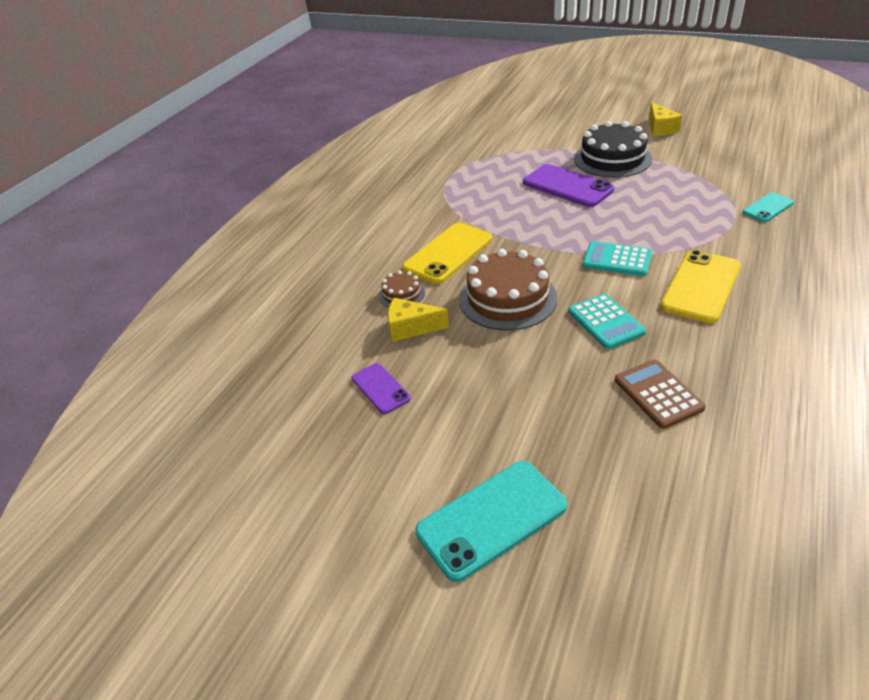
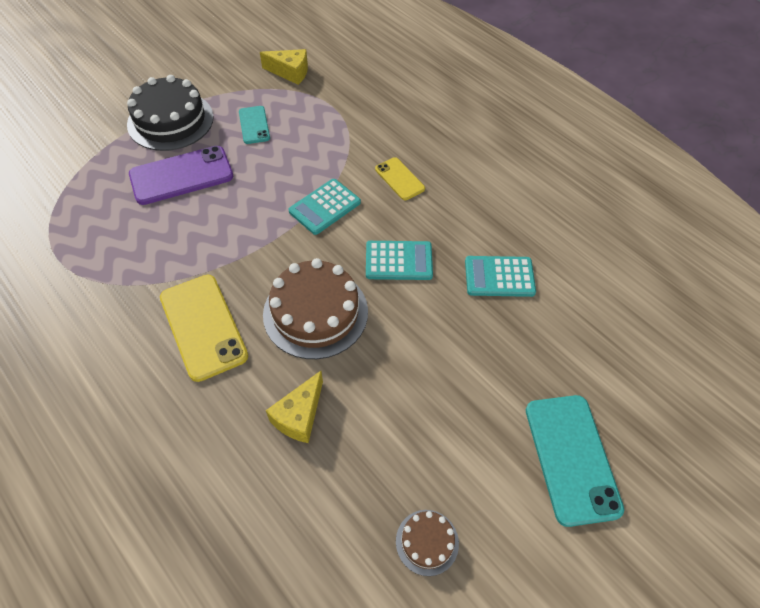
camera: 70 degrees left, 15 degrees up
(380, 388) = (371, 483): purple phone -> none
(401, 294) = (237, 401): brown cake -> brown cake (427, 542)
(658, 394) = (499, 277): brown calculator -> turquoise calculator
(660, 128) = (157, 63): yellow cheese -> yellow cheese (290, 72)
(701, 286) = (399, 179): yellow phone -> yellow phone, size x0.56
(768, 208) = (337, 83): turquoise phone -> turquoise phone (254, 125)

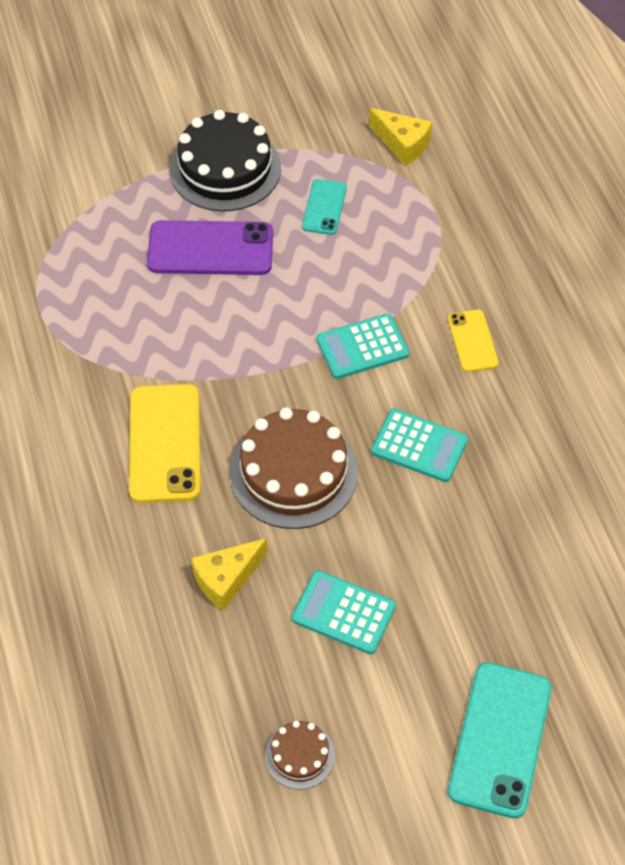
camera: 25 degrees right, 0 degrees up
(499, 277) = (531, 509): turquoise calculator -> turquoise calculator (343, 612)

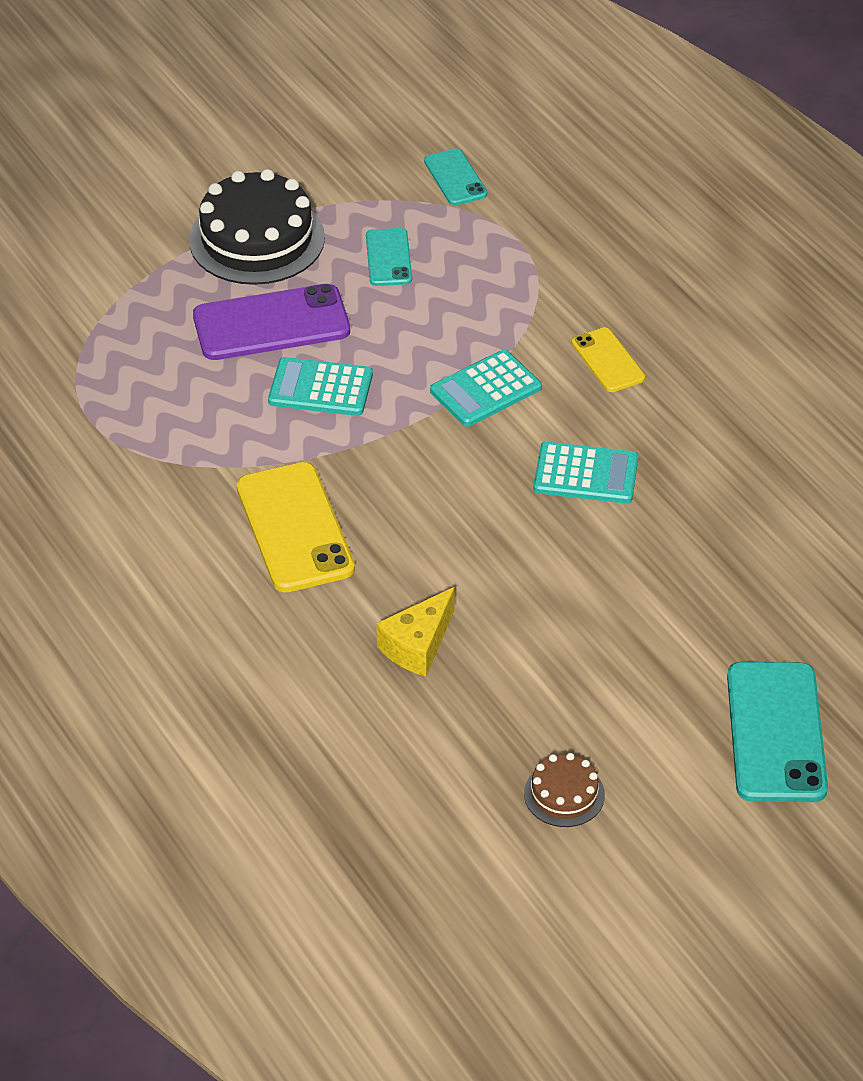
camera: 15 degrees left, 10 degrees down
(294, 473) = (454, 528): brown cake -> none
(343, 612) = (561, 650): turquoise calculator -> turquoise calculator (320, 388)
(402, 144) = (455, 178): yellow cheese -> turquoise phone

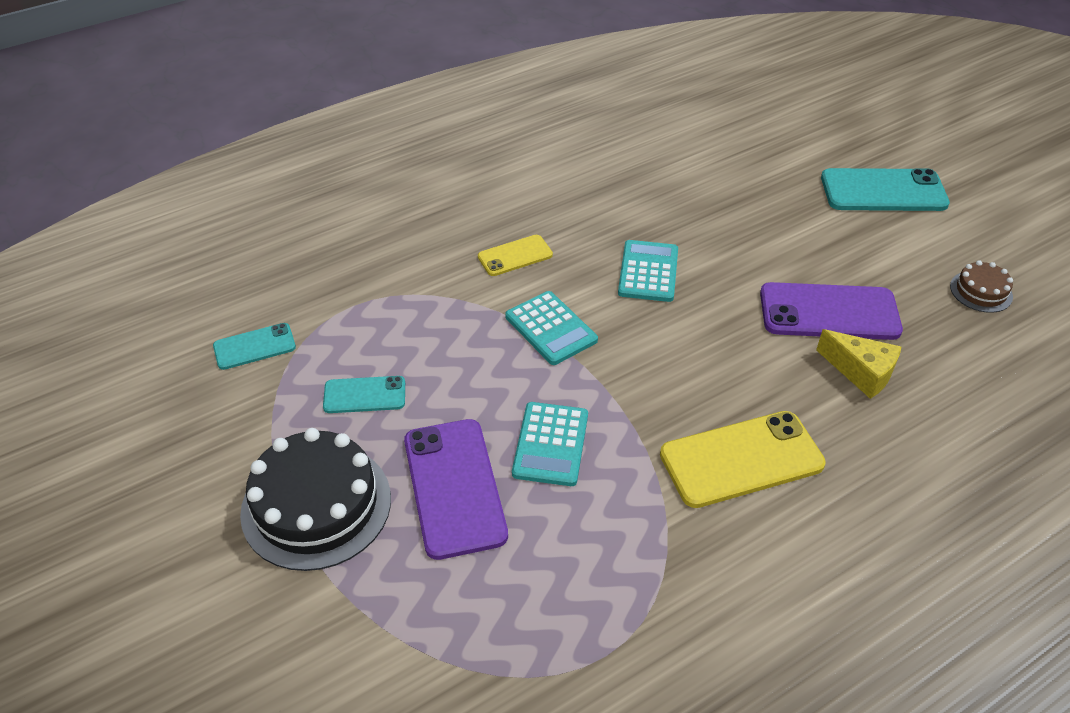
camera: 90 degrees left, 0 degrees up
(519, 632) = (829, 312): none -> purple phone

